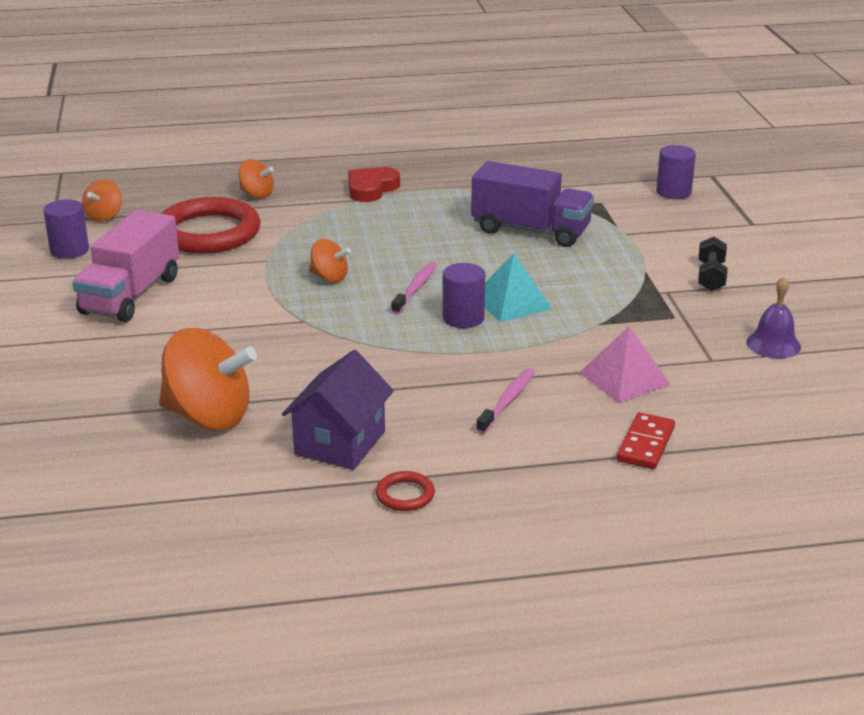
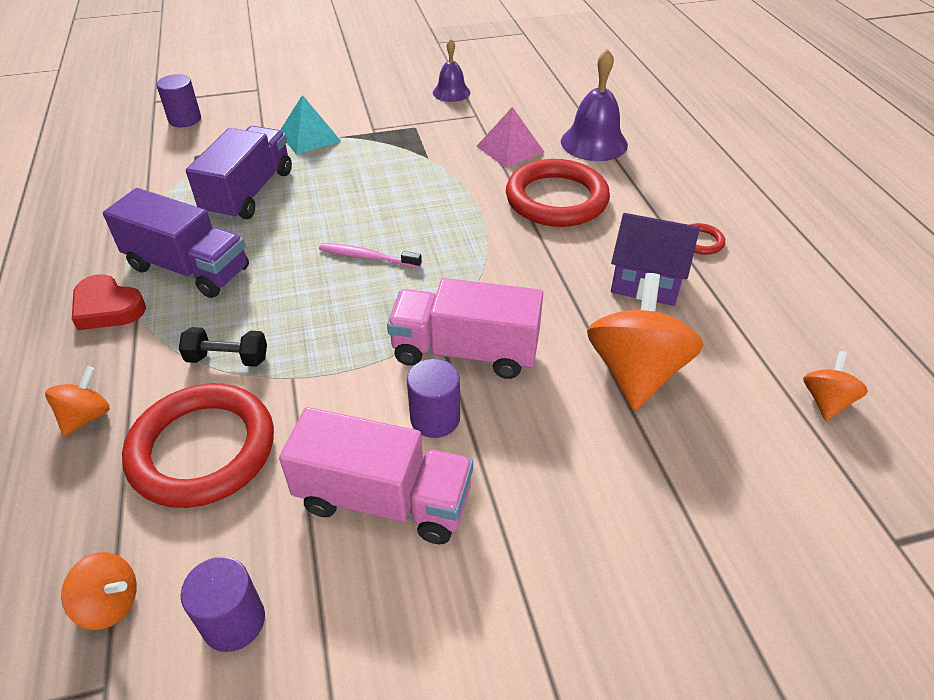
camera: 95 degrees left, 15 degrees up
(268, 332) = (465, 351): none -> pink truck
(329, 277) = (341, 319): orange spinning top -> orange spinning top (826, 401)
(415, 213) = (188, 268): none -> purple truck
(463, 318) = (425, 226): purple cylinder -> purple cylinder (435, 418)
(507, 401) = (556, 199): pink toothbrush -> red ring
(511, 302) = (394, 200): turquoise pyramid -> turquoise pyramid (309, 137)
(645, 444) = (594, 143): red domino -> purple bell
(710, 277) = (349, 110): black dumbbell -> black dumbbell (227, 359)

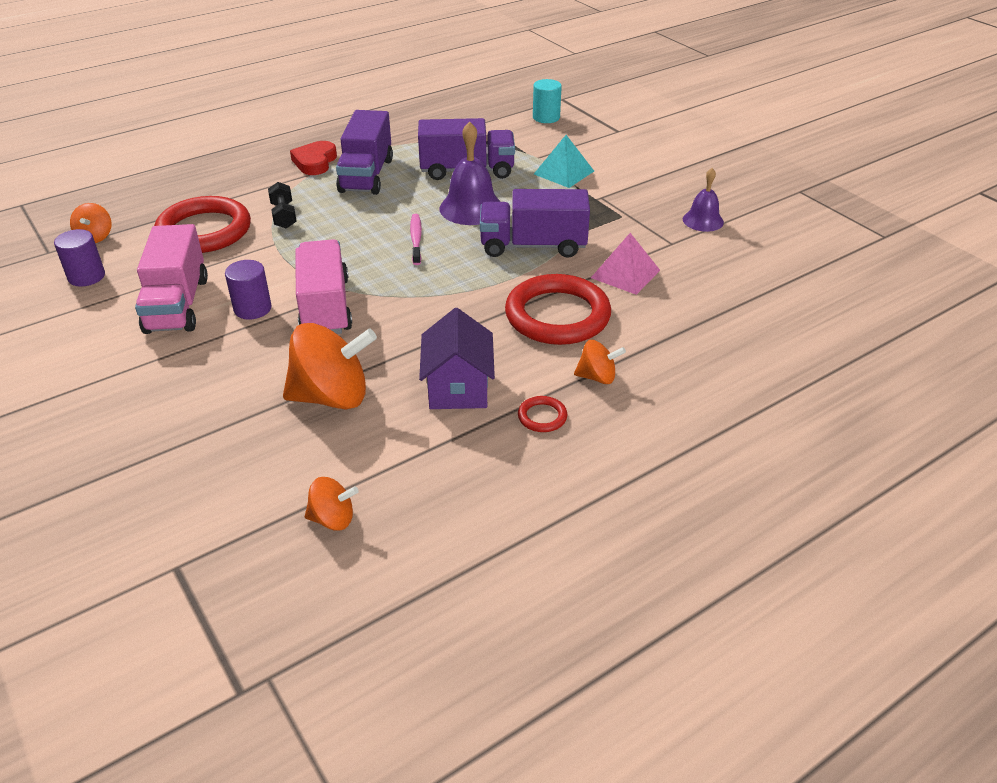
camera: 70 degrees right, 5 degrees down
(86, 416) = (221, 187): orange spinning top -> orange spinning top (597, 377)
(185, 119) = (546, 117): purple cylinder -> turquoise cylinder
(432, 185) = (533, 246): none -> purple truck
(594, 143) = (679, 322): purple bell -> purple bell (471, 208)

